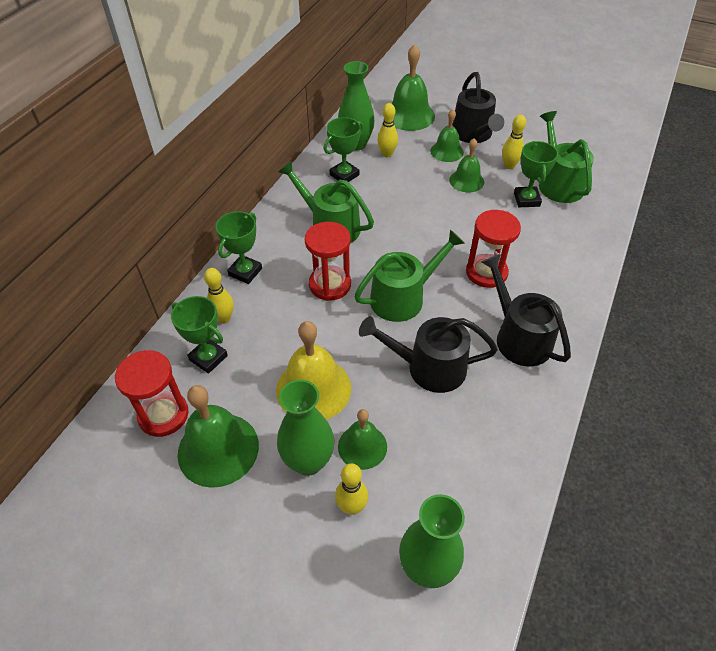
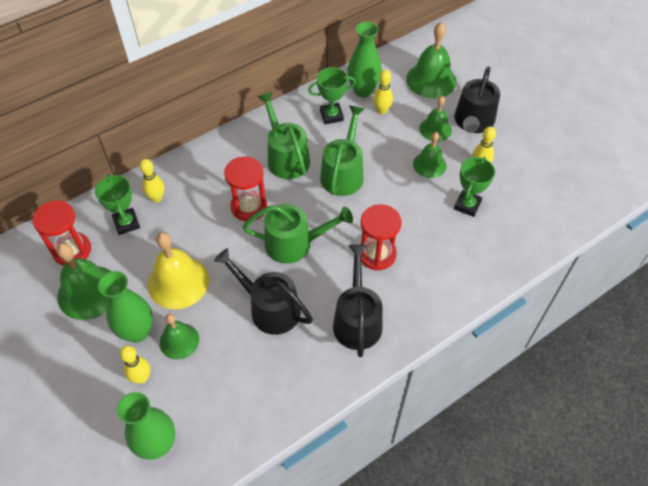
camera: 30 degrees right, 5 degrees up
(245, 272) = (197, 167): green trophy -> none
(558, 183) = (510, 202): green watering can -> green watering can (343, 173)

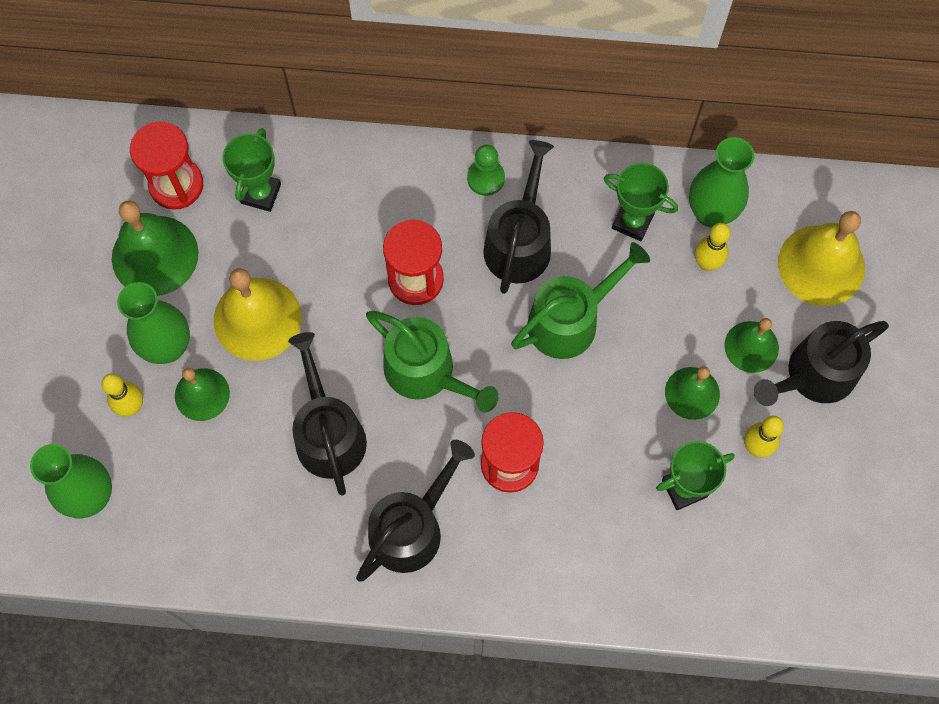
camera: 40 degrees right, 15 degrees up
(157, 198) = (320, 184): yellow bowling pin -> none
(243, 142) = (486, 178): none -> green pawn
(286, 157) = (519, 242): green watering can -> black watering can
(431, 80) = (821, 265): green bell -> yellow bell

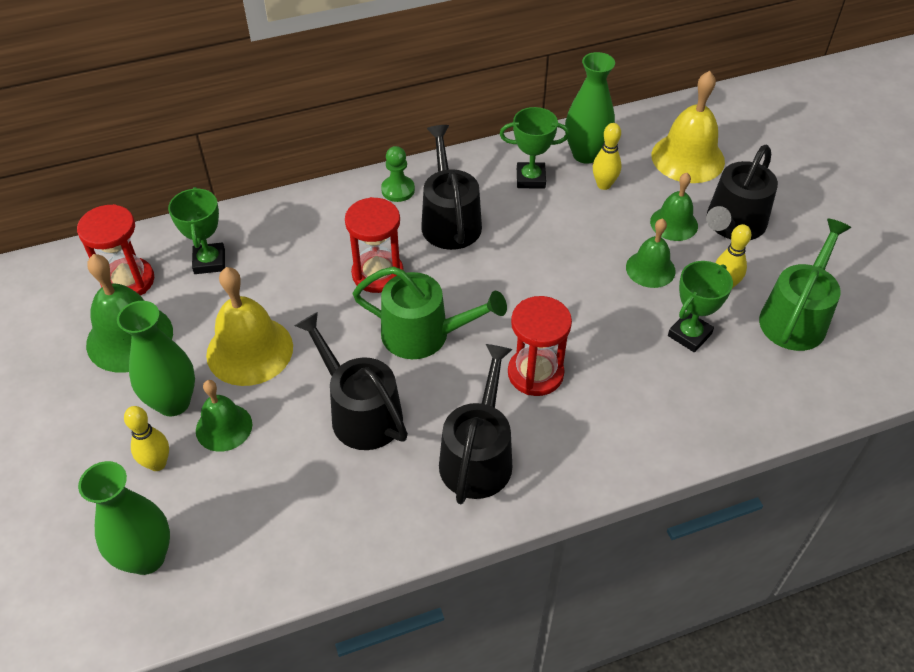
camera: 25 degrees left, 20 degrees down
(570, 320) = (522, 256): green watering can -> green watering can (795, 317)

